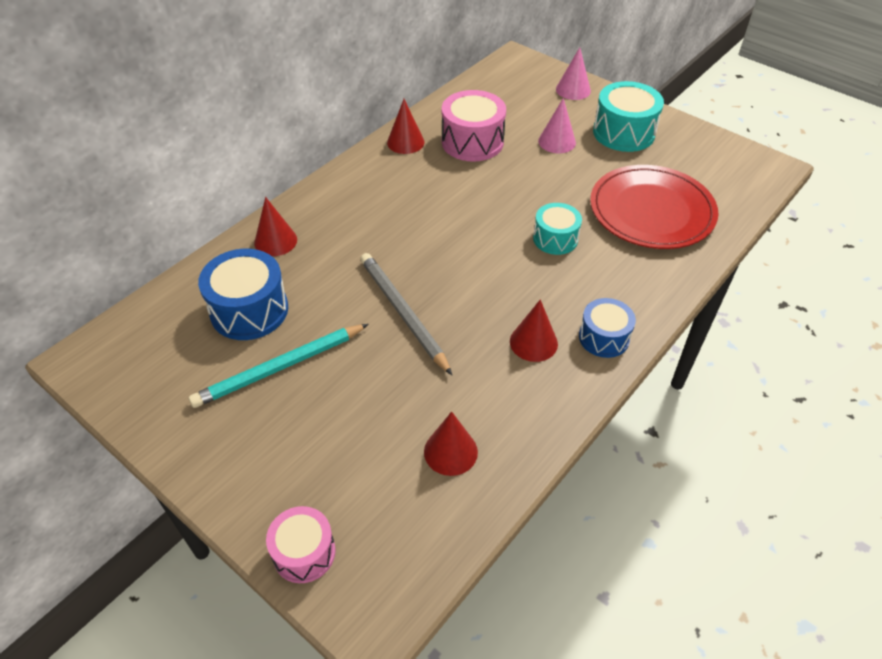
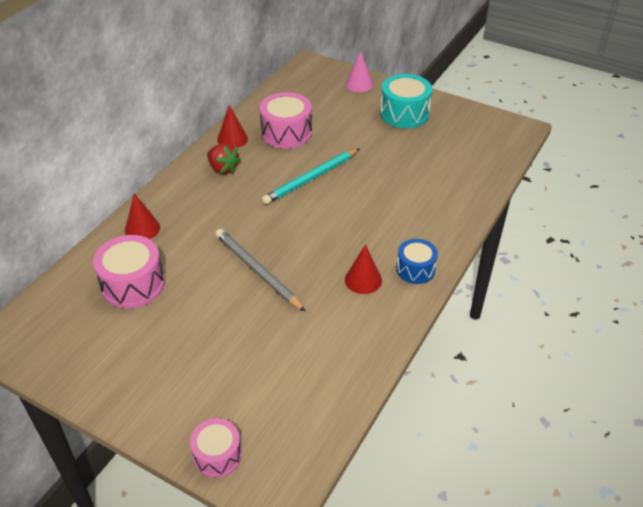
camera: 10 degrees left, 5 degrees down
(249, 310) = (133, 284): blue drum -> pink drum
(280, 368) = (168, 325): turquoise pencil -> turquoise pencil (311, 178)
(387, 178) = (223, 169): none -> red strawberry
(450, 451) = (315, 367): red cone -> none
(555, 239) = (365, 201): turquoise drum -> none
(557, 141) = (353, 126): pink cone -> none
(651, 211) = (435, 171): red plate -> none

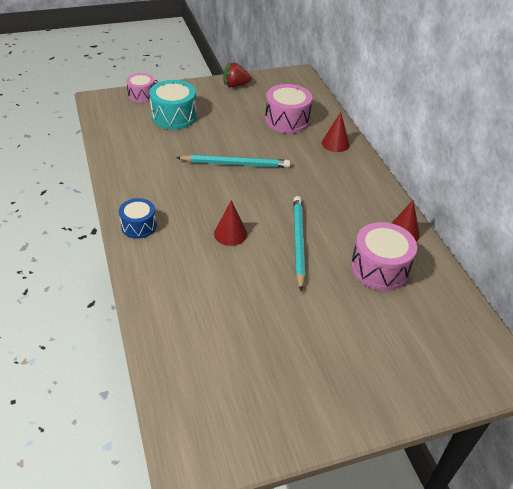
camera: 130 degrees right, 0 degrees up
(223, 169) = (364, 206): red strawberry -> red strawberry (235, 85)
(257, 271) = (235, 164): grey pencil -> turquoise pencil
(359, 84) = (423, 385): pink cone -> none
(363, 280) = (166, 198): red cone -> red cone (230, 233)
(404, 113) = (326, 378): turquoise drum -> turquoise drum (174, 116)

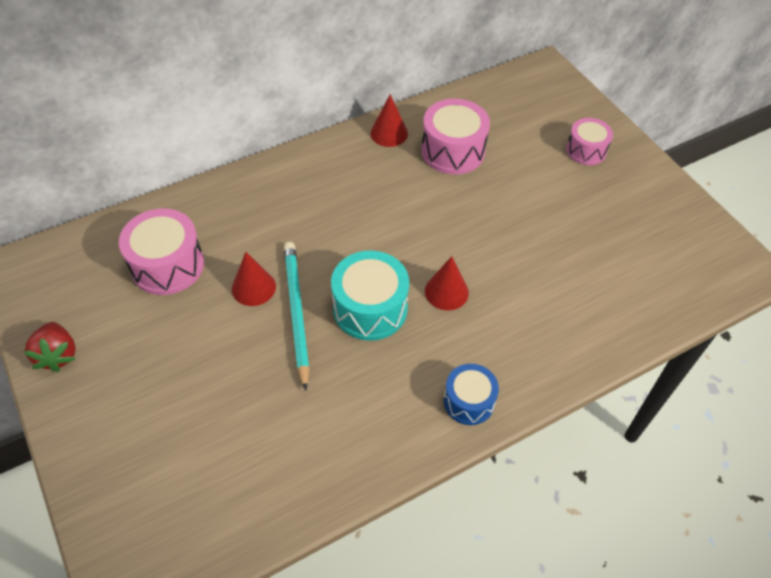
camera: 100 degrees left, 10 degrees up
(141, 95) = (102, 511): pink drum -> pink drum (586, 150)
(174, 116) = (175, 430): turquoise drum -> turquoise drum (370, 308)
(298, 242) = (438, 223): turquoise pencil -> none
(335, 143) = (222, 203): red cone -> red cone (253, 287)

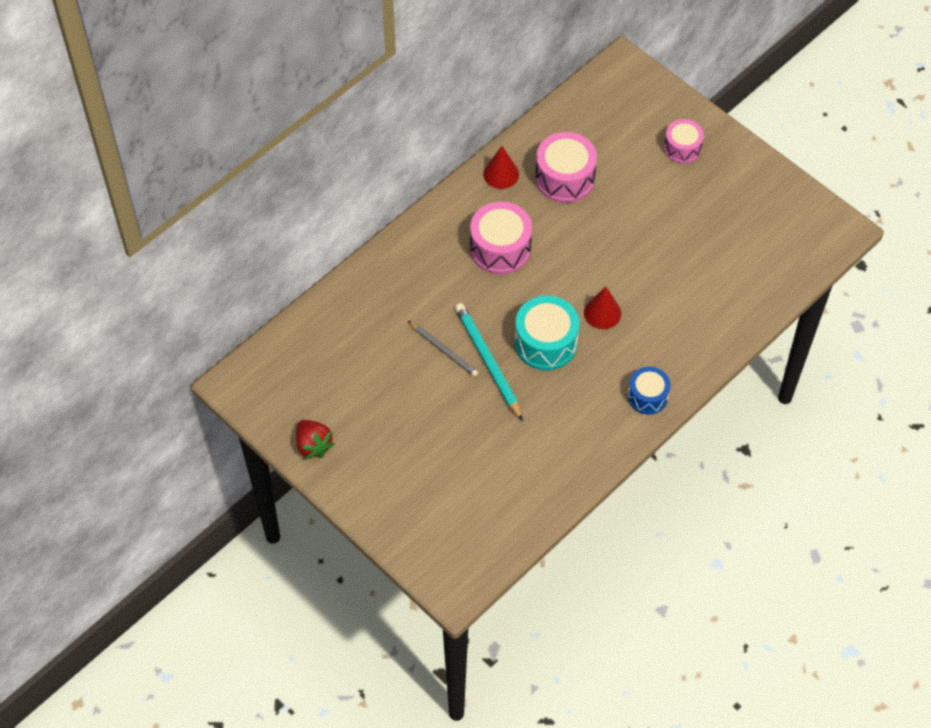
camera: 15 degrees left, 5 degrees up
(167, 265) = (363, 349): pink drum -> pink drum (500, 248)
(253, 287) = (443, 350): red cone -> grey pencil

